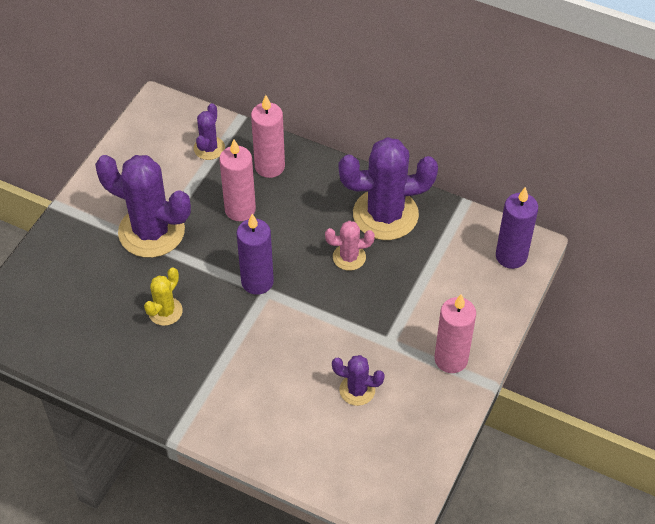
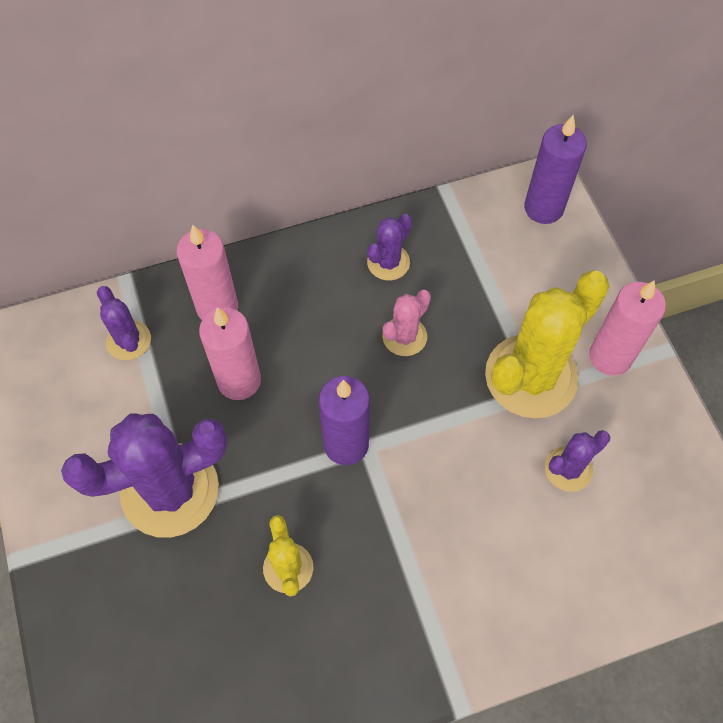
camera: 45 degrees left, 10 degrees up
(385, 214) = (388, 262): purple cactus -> purple cactus, size x0.50
(393, 331) = (531, 376): none -> yellow cactus

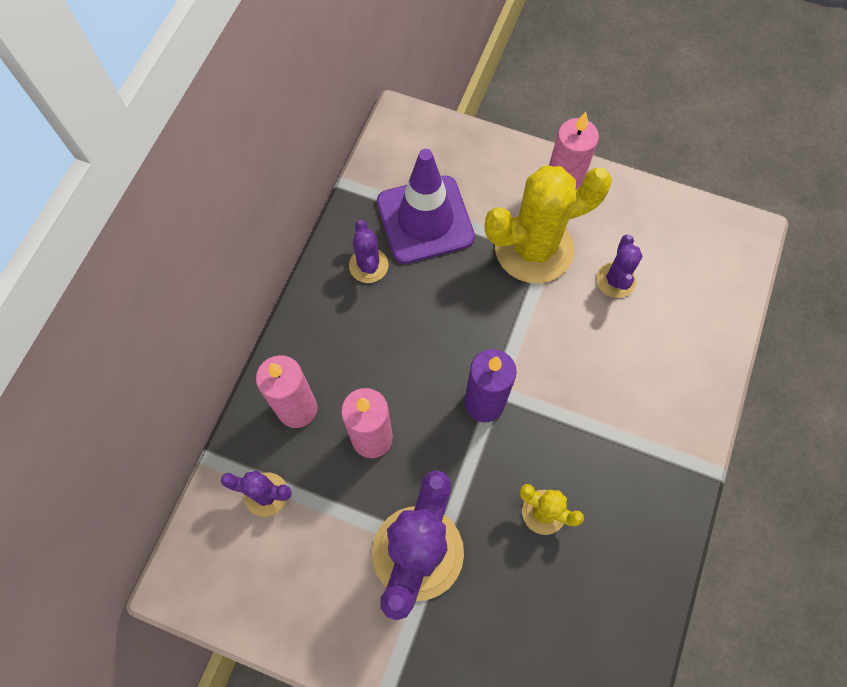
camera: 50 degrees left, 5 degrees up
(404, 336) = (436, 301): pink cactus -> none
(472, 272) = (425, 220): none -> purple traffic cone
(531, 376) = (534, 248): yellow cactus -> yellow cactus turned 75 degrees clockwise
(543, 208) = (418, 138): purple candle -> none

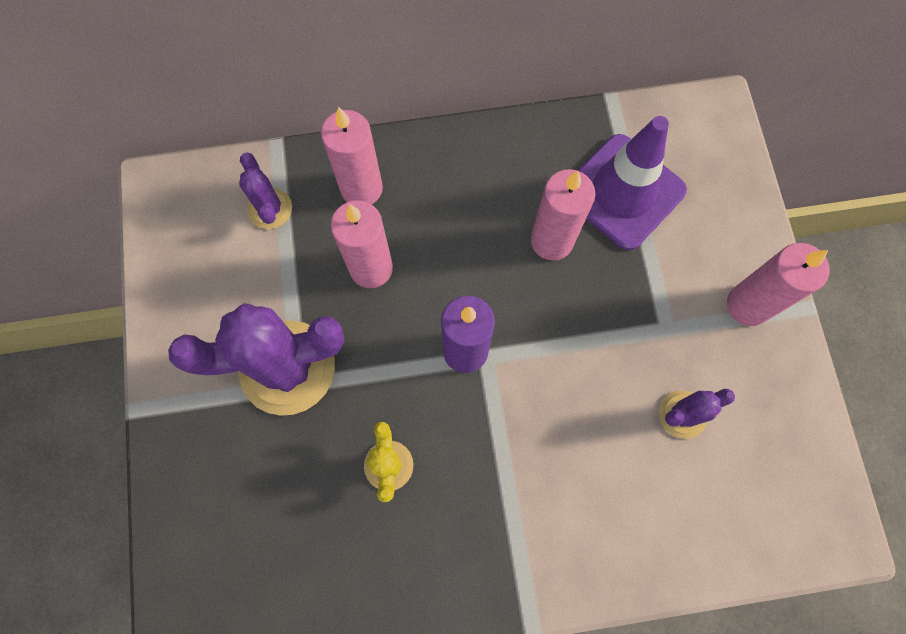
camera: 60 degrees right, 5 degrees up
(368, 265) = (540, 168): purple cactus -> none
(433, 291) = (551, 241): none -> pink candle
(534, 248) = (662, 312): yellow cactus -> none

